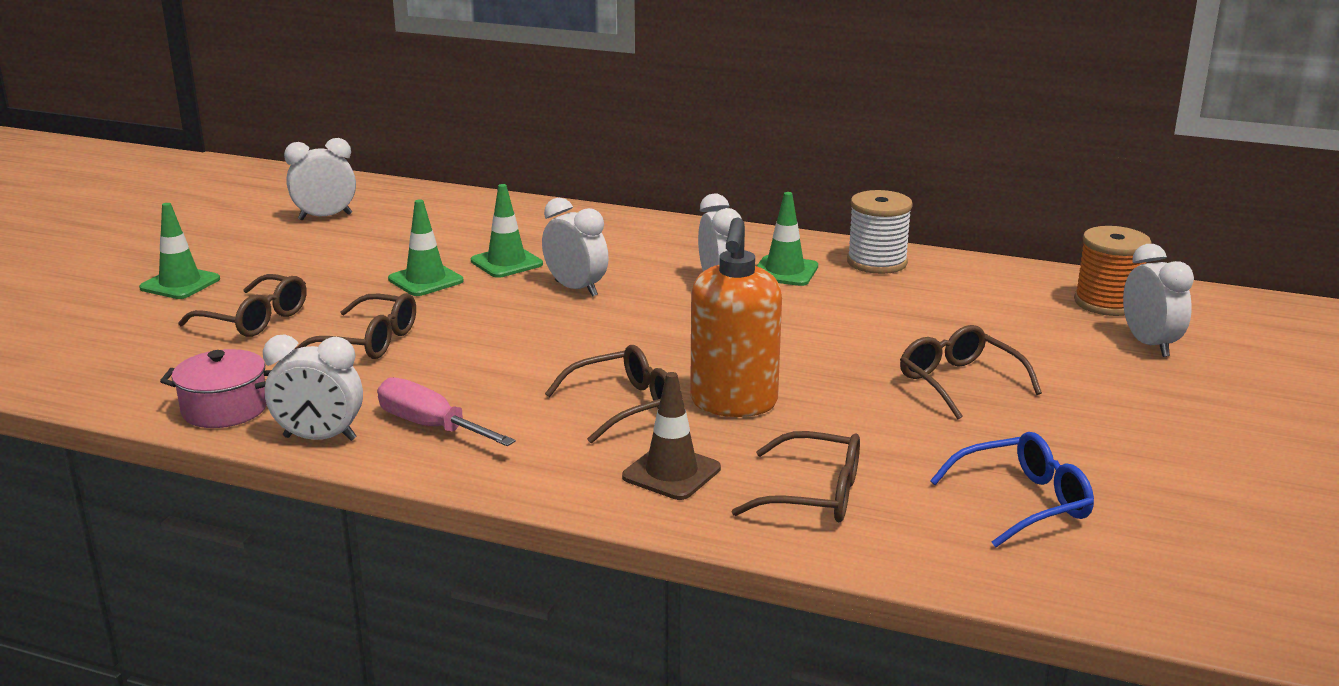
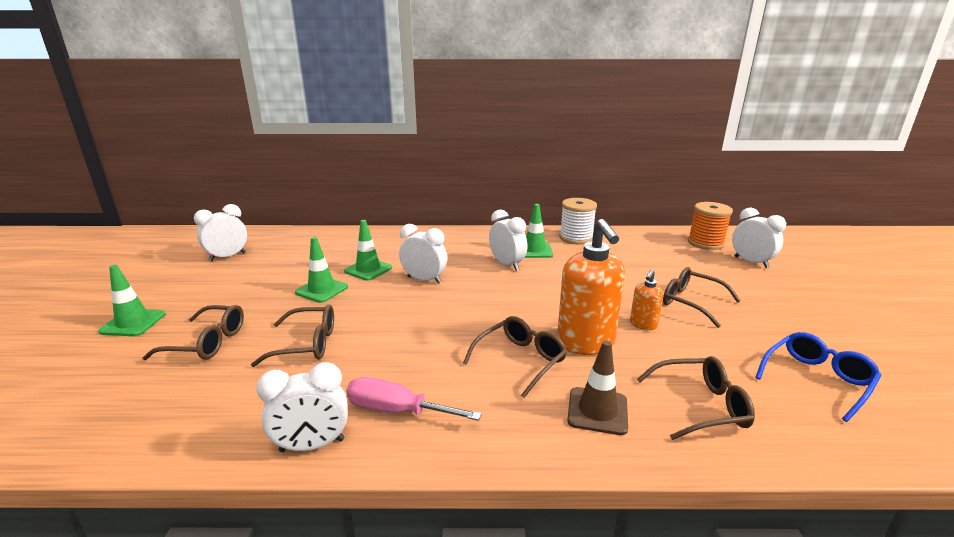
camera: 20 degrees left, 0 degrees up
(225, 409) = (213, 434): pink pot -> none
(844, 397) = (643, 325): none -> orange soap dispenser

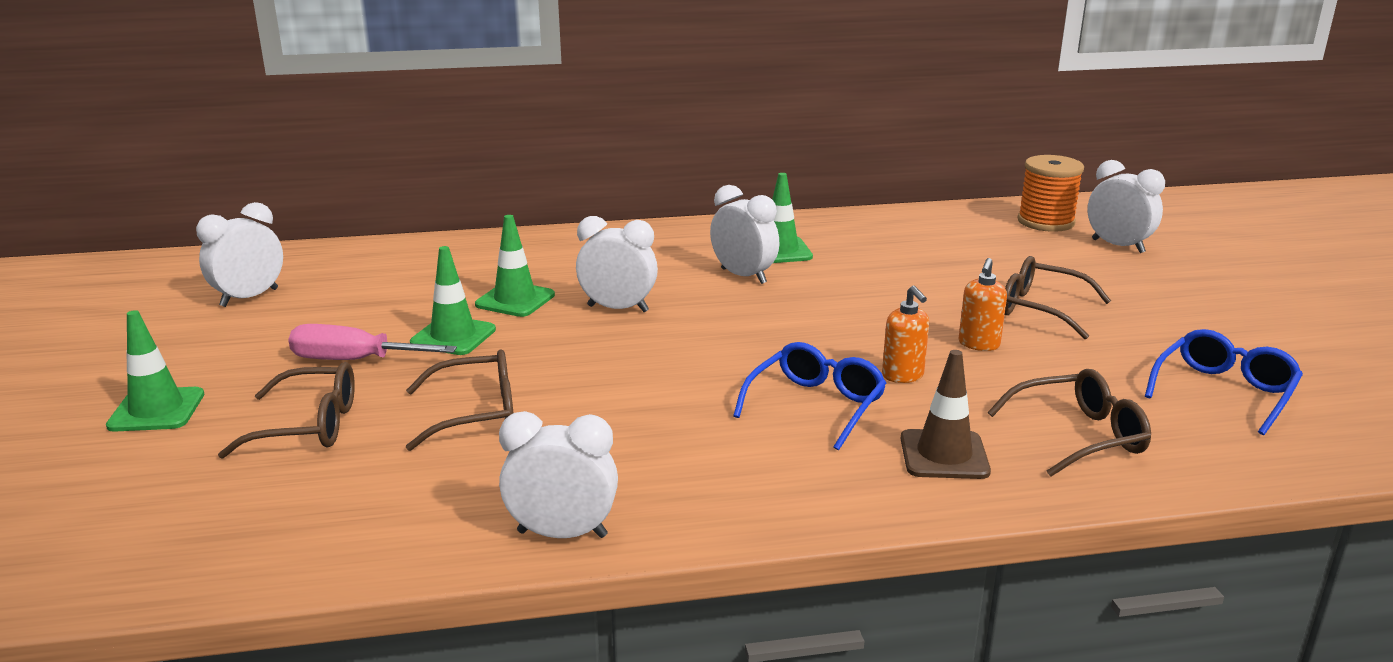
camera: 10 degrees left, 0 degrees up
(312, 445) = (562, 534): white clock -> white clock turned 150 degrees counterclockwise
(397, 410) = (663, 482): pink screwdriver -> pink screwdriver (354, 360)
(520, 360) = (816, 405): brown glasses -> blue glasses
(576, 238) = (840, 227): white spool -> none
(585, 343) = (903, 376): orange soap dispenser -> orange soap dispenser, size x0.49

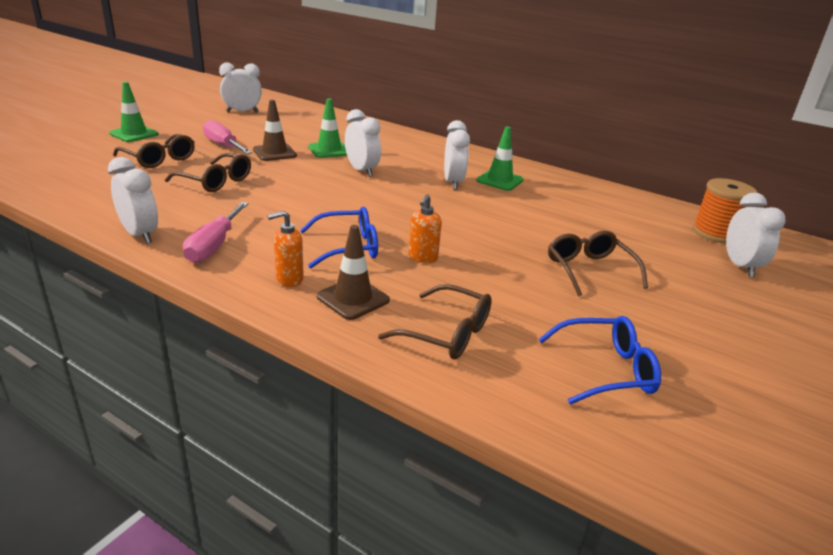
camera: 40 degrees right, 5 degrees up
(453, 336) = (274, 153): green traffic cone -> brown traffic cone
(683, 490) = (214, 246): none -> pink screwdriver
(978, 344) = (502, 266): orange soap dispenser -> orange soap dispenser (289, 279)

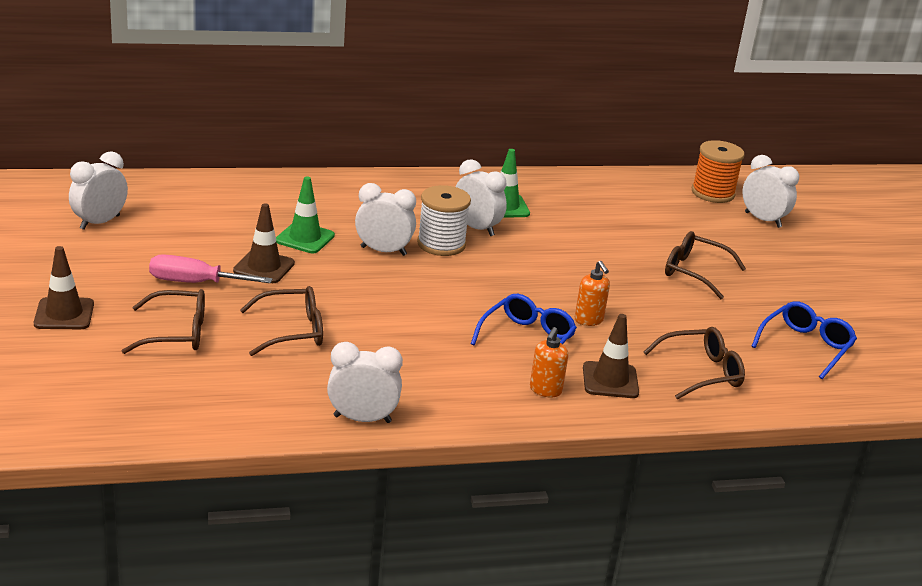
camera: 45 degrees left, 0 degrees up
(134, 134) = (64, 314): green traffic cone -> brown traffic cone
(214, 246) = (438, 395): pink screwdriver -> none
(408, 181) = (441, 244): none -> white spool

